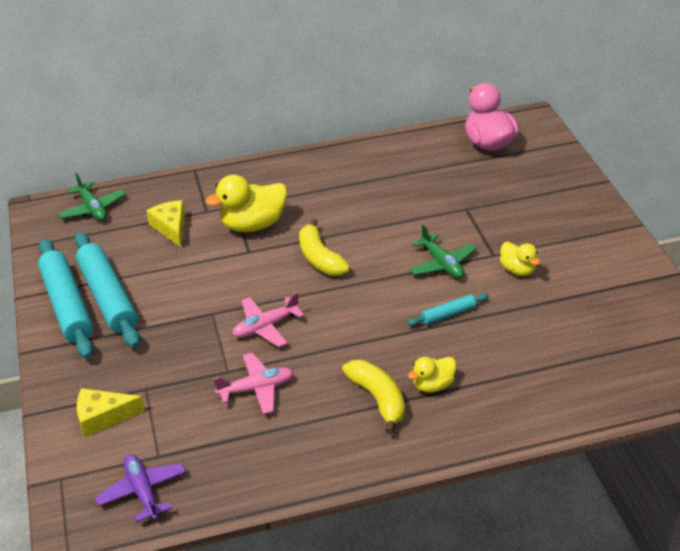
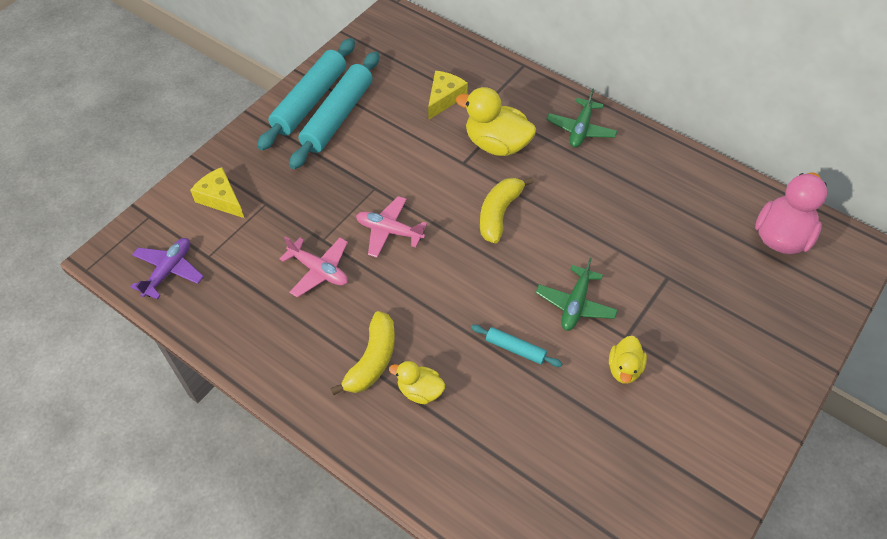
camera: 50 degrees right, 15 degrees up
(93, 208) = (421, 41): green plane -> green plane (580, 129)

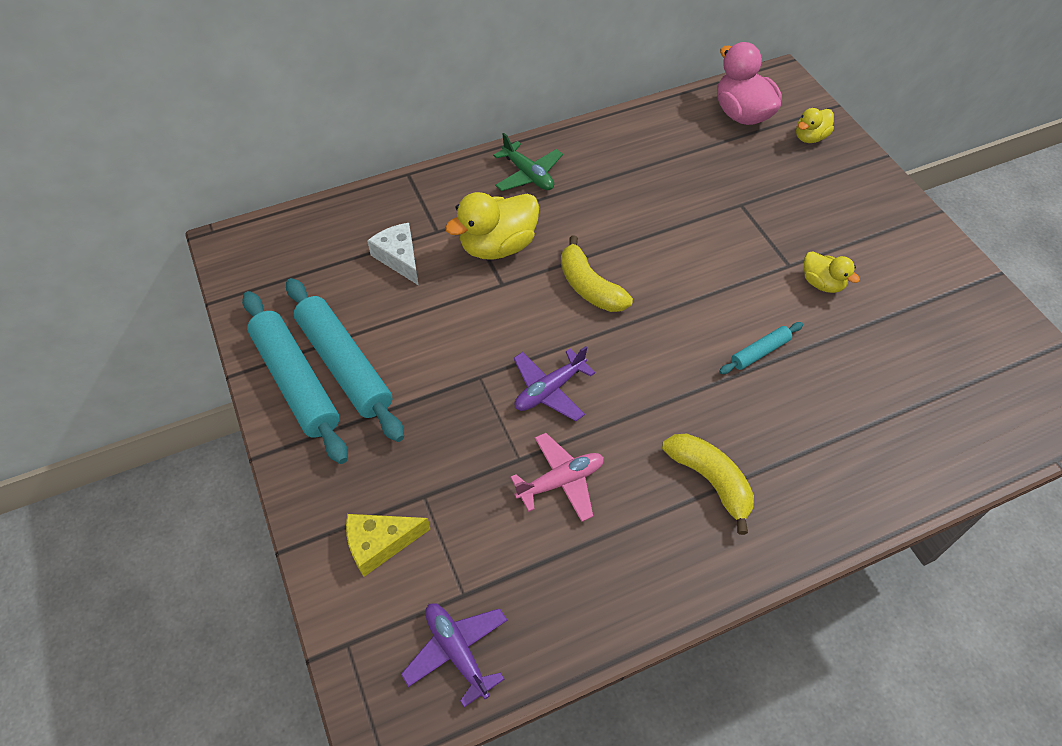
camera: 60 degrees left, 0 degrees up
(389, 231) = (549, 390): pink plane -> purple plane
(420, 391) = (769, 454): yellow duck -> yellow duck (810, 137)
(444, 98) = (399, 258): yellow cheese -> white cheese
(575, 304) = (733, 282): green plane -> none

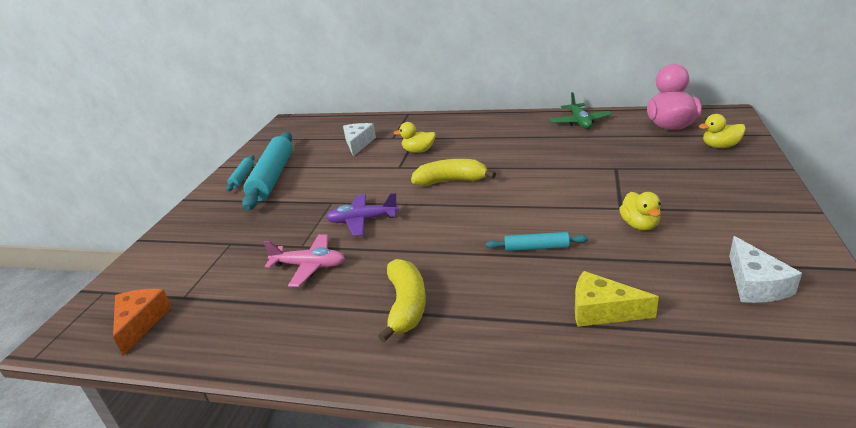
camera: 40 degrees right, 25 degrees down
(296, 382) = (242, 177): turquoise rolling pin -> turquoise rolling pin, size x0.47
(380, 543) = (181, 255): yellow cheese -> yellow cheese (602, 310)
(457, 652) = (141, 323): purple plane -> orange cheese
(498, 246) = (418, 151): yellow duck -> yellow duck, size x0.56
(528, 175) = (476, 126): green plane -> green plane (580, 122)
(589, 287) = (451, 181): yellow banana -> yellow banana turned 90 degrees clockwise
(950, 321) = (755, 284): none -> white cheese

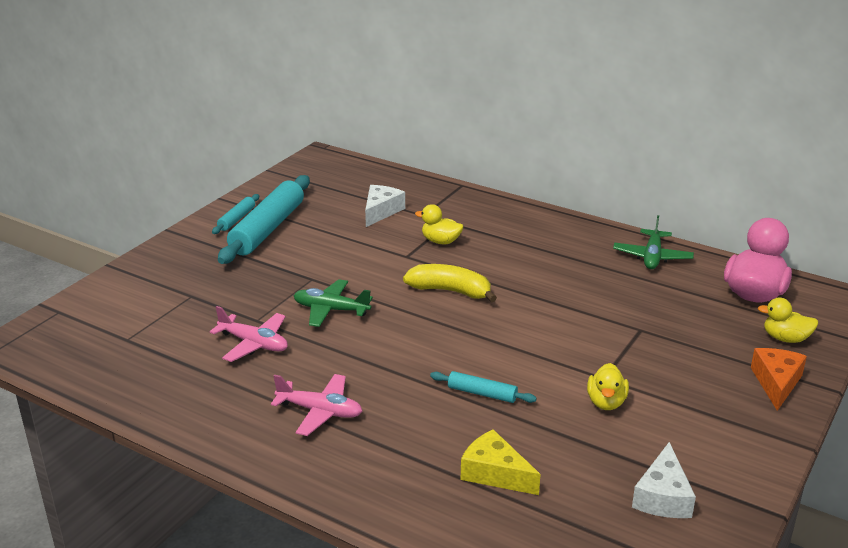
camera: 15 degrees right, 0 degrees up
(141, 323) = (81, 353): orange cheese -> orange cheese (776, 383)
(362, 220) = (331, 310): purple plane -> green plane
(406, 306) = (320, 411): yellow banana -> pink plane

